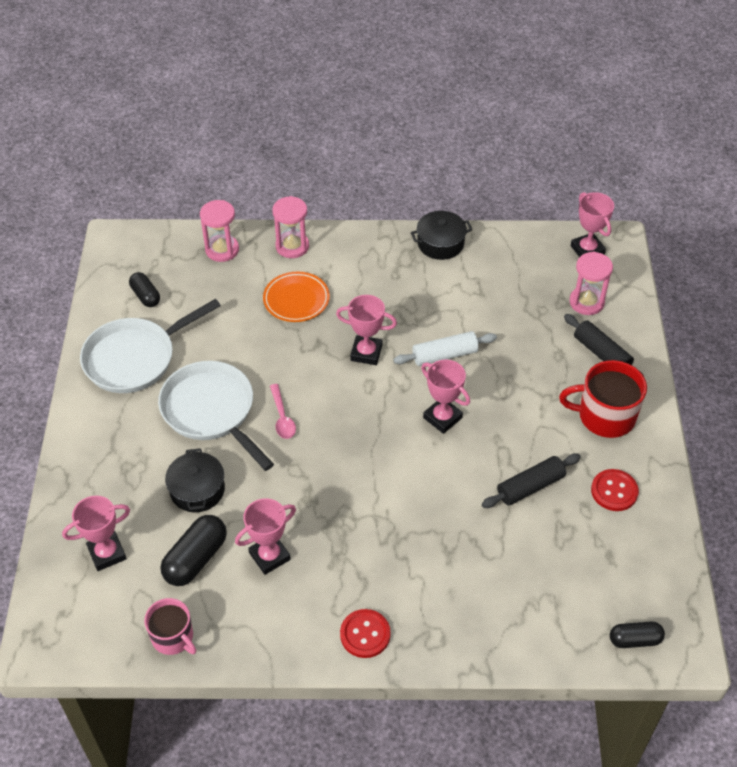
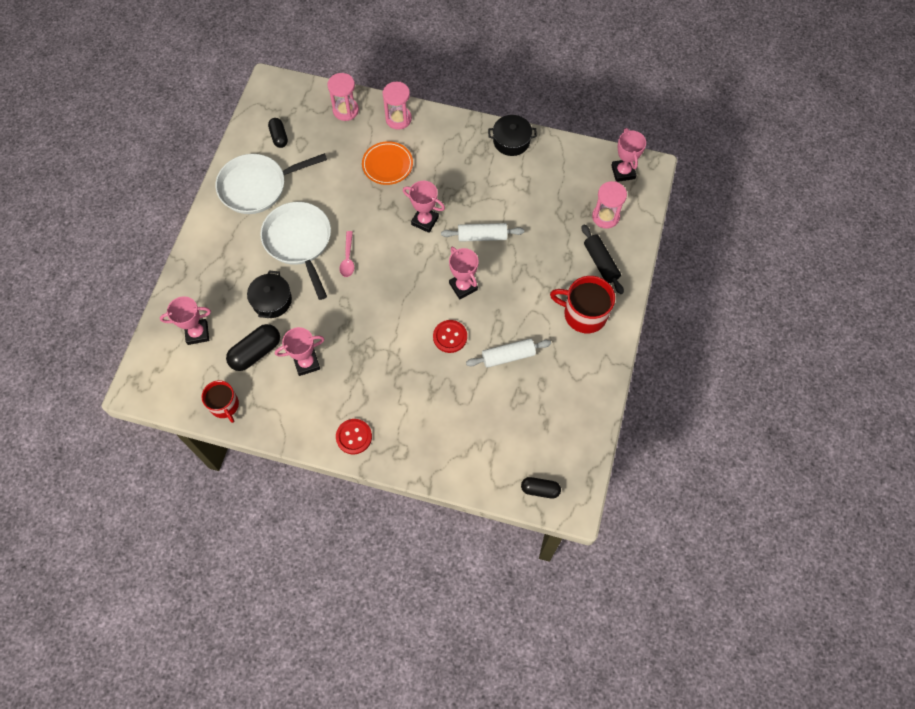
camera: 15 degrees right, 15 degrees up
(173, 637) = (224, 405): pink mug -> red mug
(530, 486) = (508, 356): black rolling pin -> white rolling pin
(614, 491) = (568, 375): red button -> red button (450, 337)

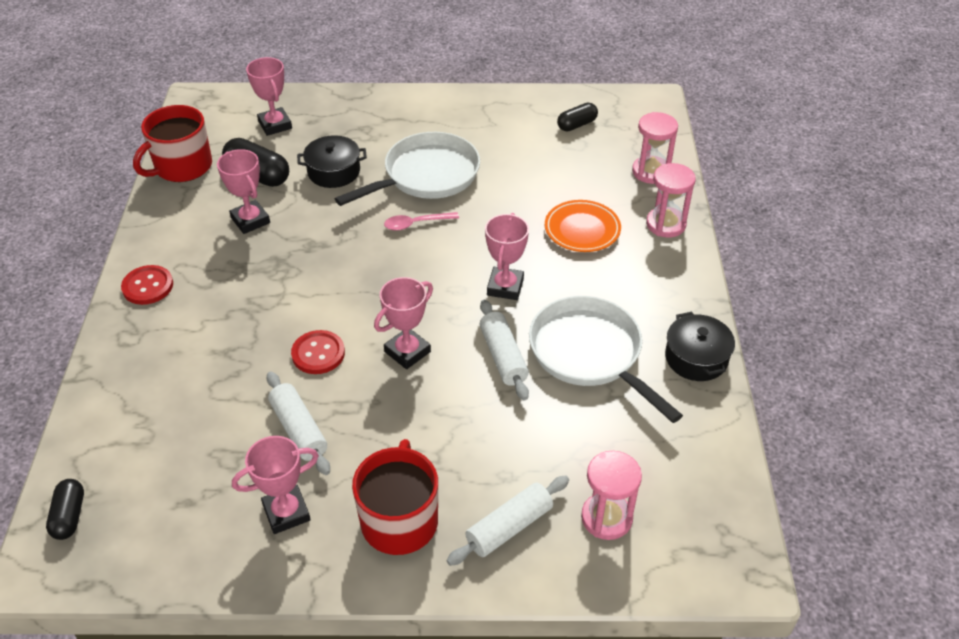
camera: 75 degrees right, 20 degrees down
(224, 405) = (182, 167): red mug -> red mug, size x1.53
(257, 186) = (494, 124): white pan -> white pan (590, 354)
(600, 263) = (509, 527): black rolling pin -> white rolling pin
(623, 172) = (714, 529): pink trophy -> pink trophy (286, 512)

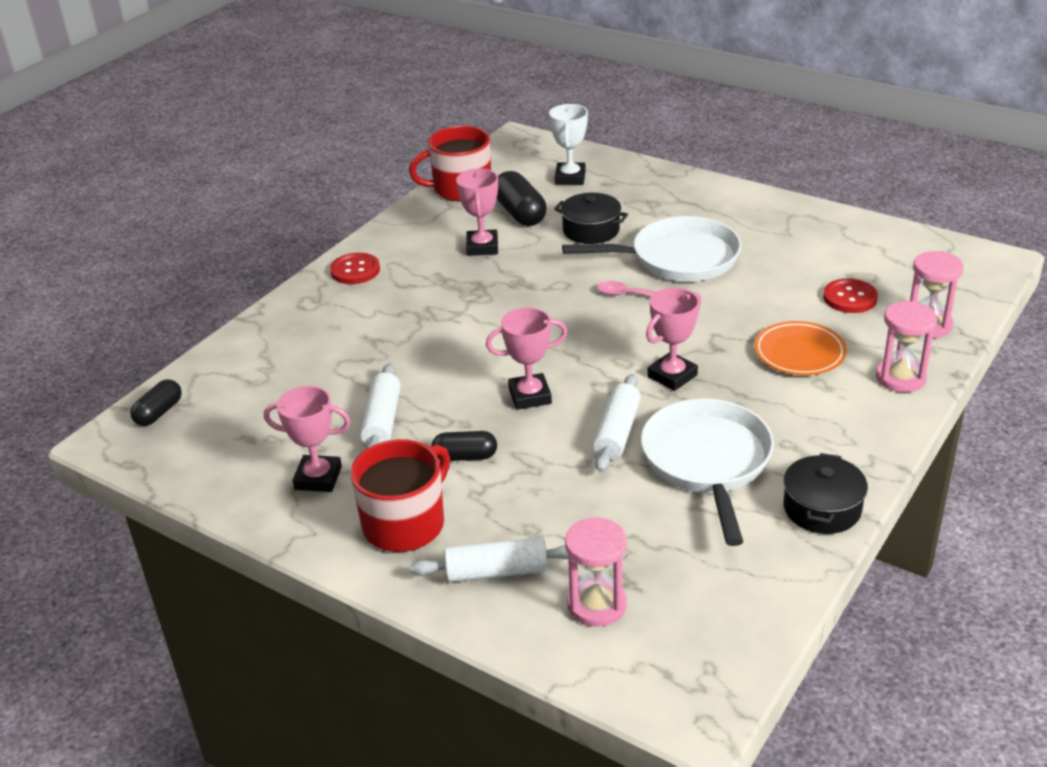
camera: 35 degrees right, 10 degrees down
(275, 125) = (570, 178): pink trophy -> white trophy
(318, 353) = (449, 369): red button -> red button (850, 298)
(576, 125) = (880, 259): black capsule -> black capsule (465, 456)

